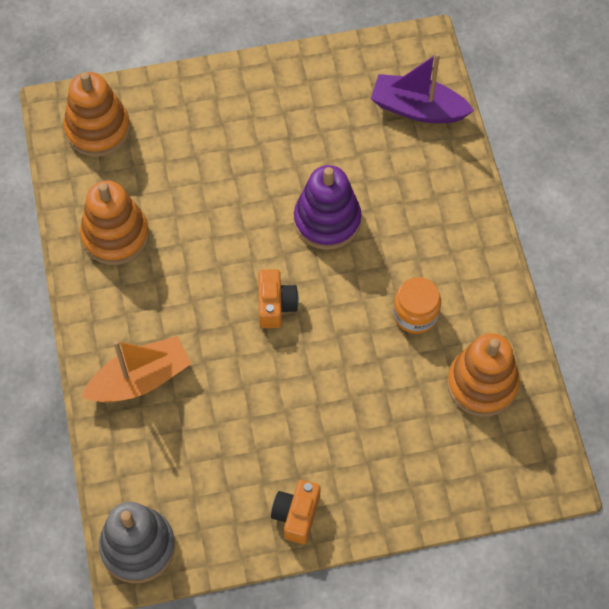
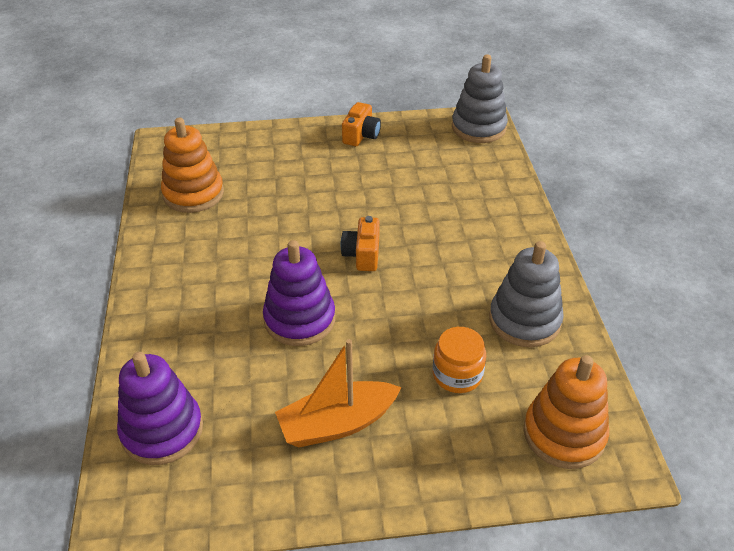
camera: 175 degrees left, 20 degrees down
(115, 235) = (524, 320): orange stacking toy -> grey stacking toy
(140, 379) = (486, 213): orange boat -> orange boat (337, 424)
(415, 314) = (233, 241): orange jar -> orange jar (457, 374)
(417, 108) = (162, 430): purple boat -> purple stacking toy

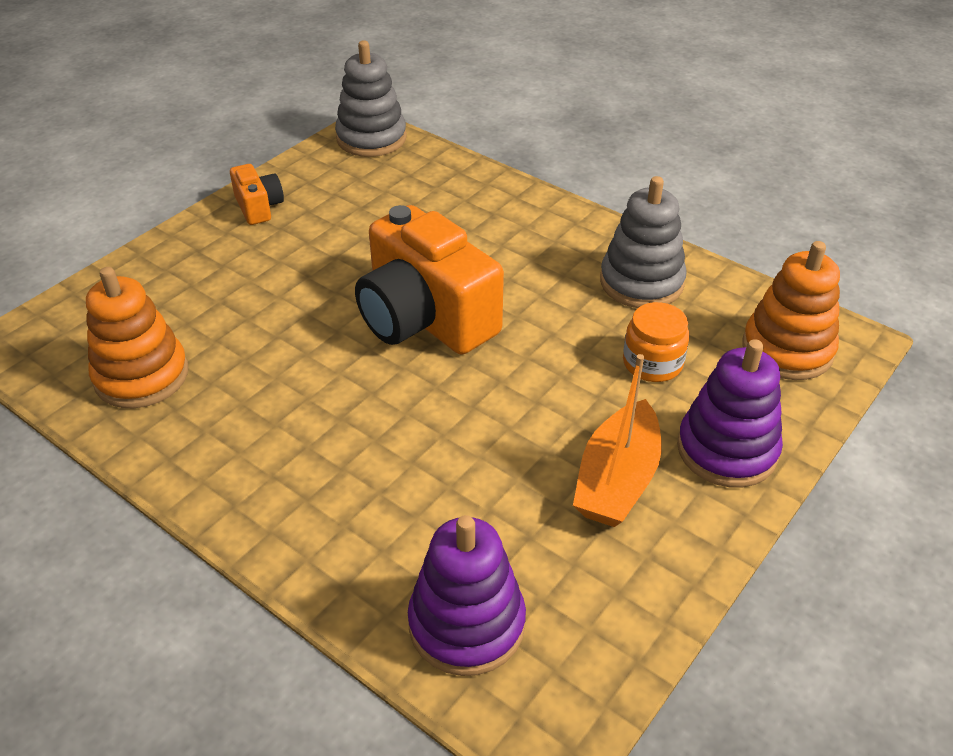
camera: 45 degrees left, 0 degrees up
(299, 319) = (450, 418): purple stacking toy -> purple stacking toy (727, 450)
(362, 255) = (425, 318): orange camera -> orange camera, size x2.16

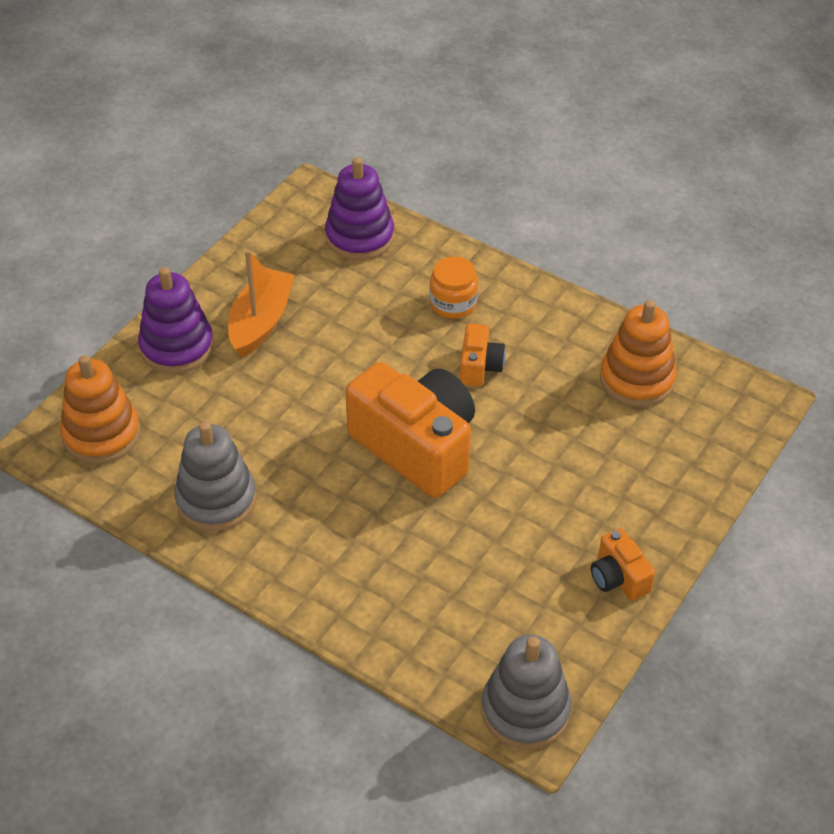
camera: 175 degrees right, 5 degrees up
(329, 401) = (479, 367): none -> orange camera
(652, 363) = (220, 414): orange jar -> orange jar (453, 303)

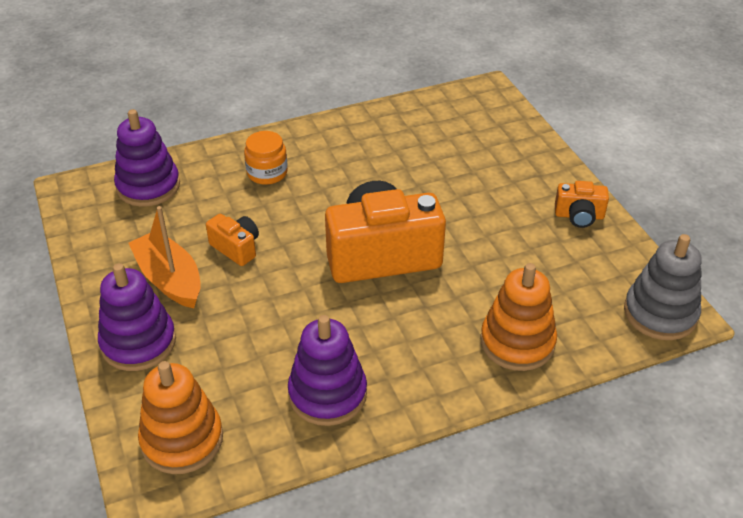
camera: 55 degrees left, 5 degrees down
(216, 499) = (327, 394): grey stacking toy -> purple stacking toy
(479, 367) = (339, 189): orange camera -> orange camera (236, 248)
(636, 379) = (421, 128): orange stacking toy -> orange stacking toy (517, 342)

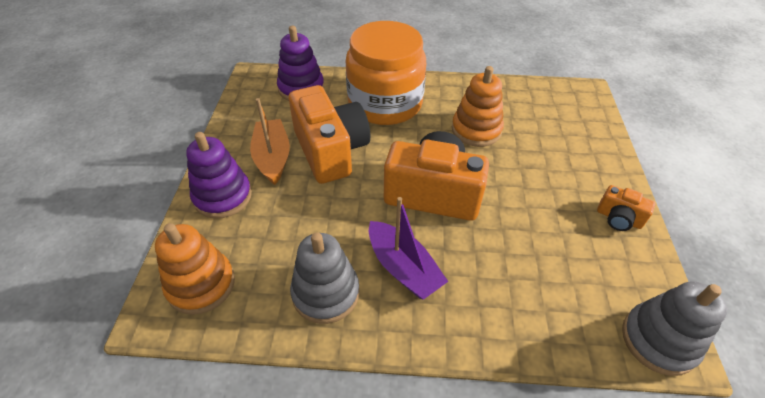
camera: 25 degrees right, 5 degrees up
(236, 248) = (331, 151): orange camera -> orange camera, size x2.16
(267, 173) = (385, 103): orange jar -> orange jar, size x2.37
(327, 394) = (326, 293): purple stacking toy -> grey stacking toy
(394, 340) = (403, 268): none -> purple boat
(517, 342) = (506, 313): orange stacking toy -> orange stacking toy (476, 130)

